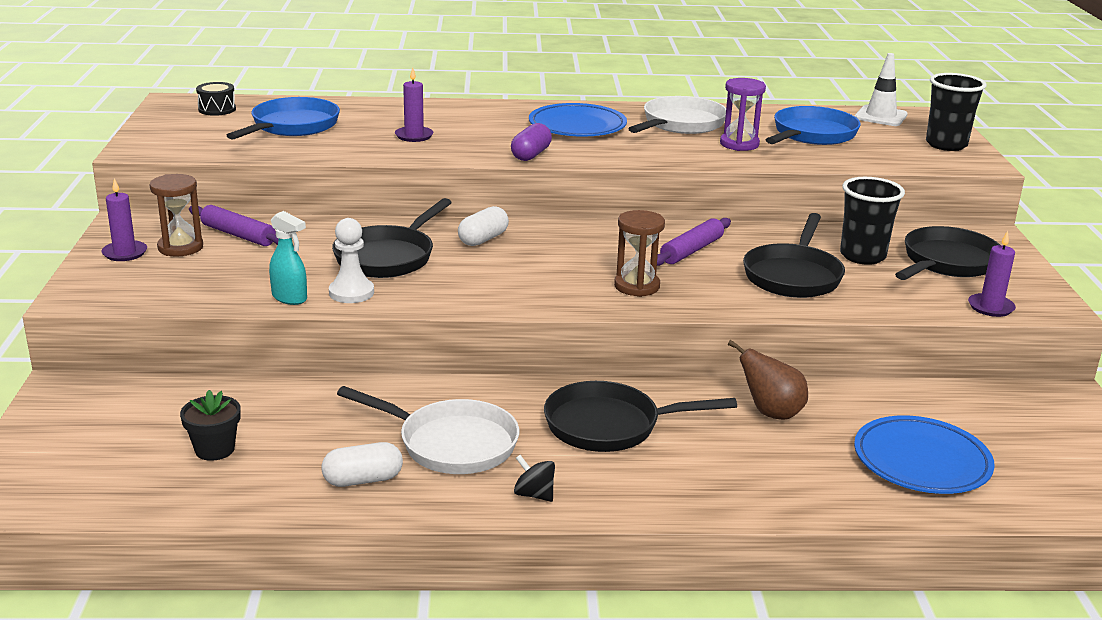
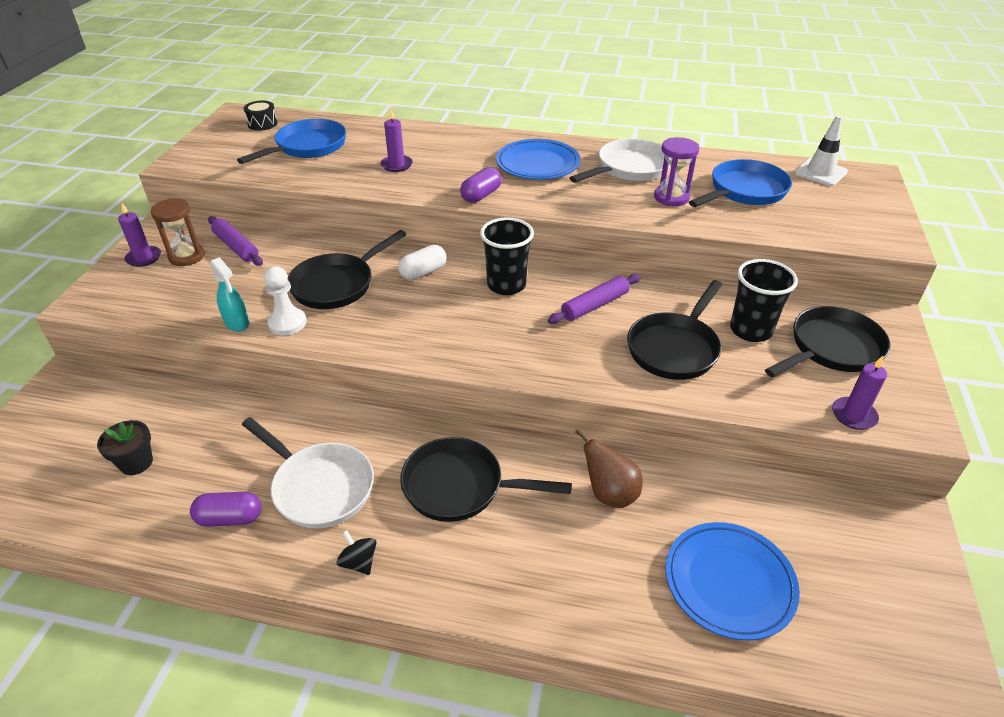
camera: 15 degrees right, 15 degrees up
(363, 480) = (230, 518): white capsule -> purple capsule
(636, 286) = (526, 344): brown hourglass -> none
(946, 145) = (871, 214): black cup -> black cup (506, 285)

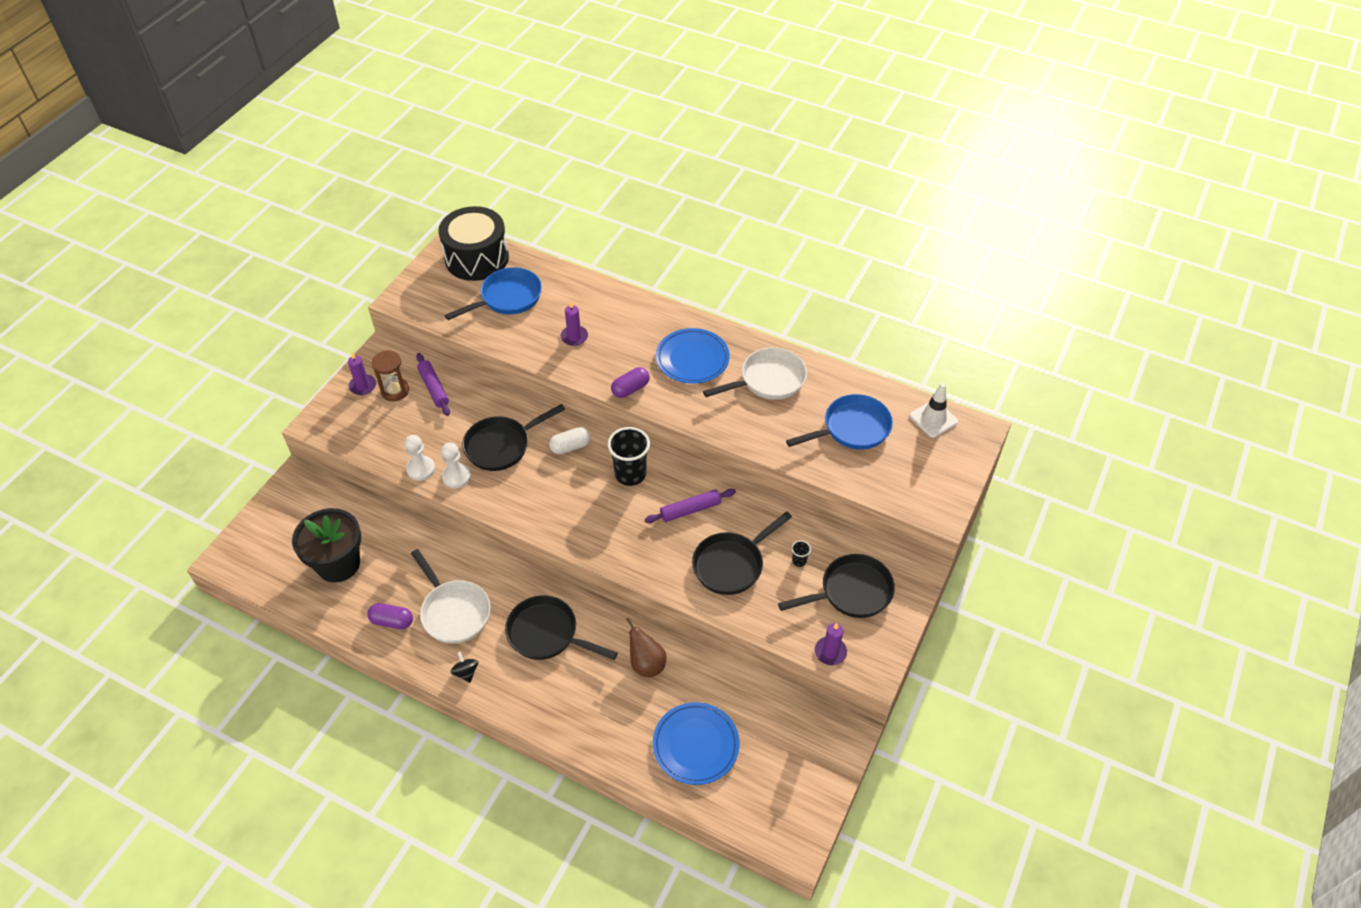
camera: 15 degrees right, 10 degrees up
(136, 463) = (338, 564): black flower pot -> black flower pot, size x1.97
(237, 323) = (421, 469): turquoise spray bottle -> white pawn
(262, 124) = (477, 258): black drum -> black drum, size x2.47
(671, 197) = (785, 423): purple hourglass -> none
(750, 330) = (799, 561): black cup -> black cup, size x0.44

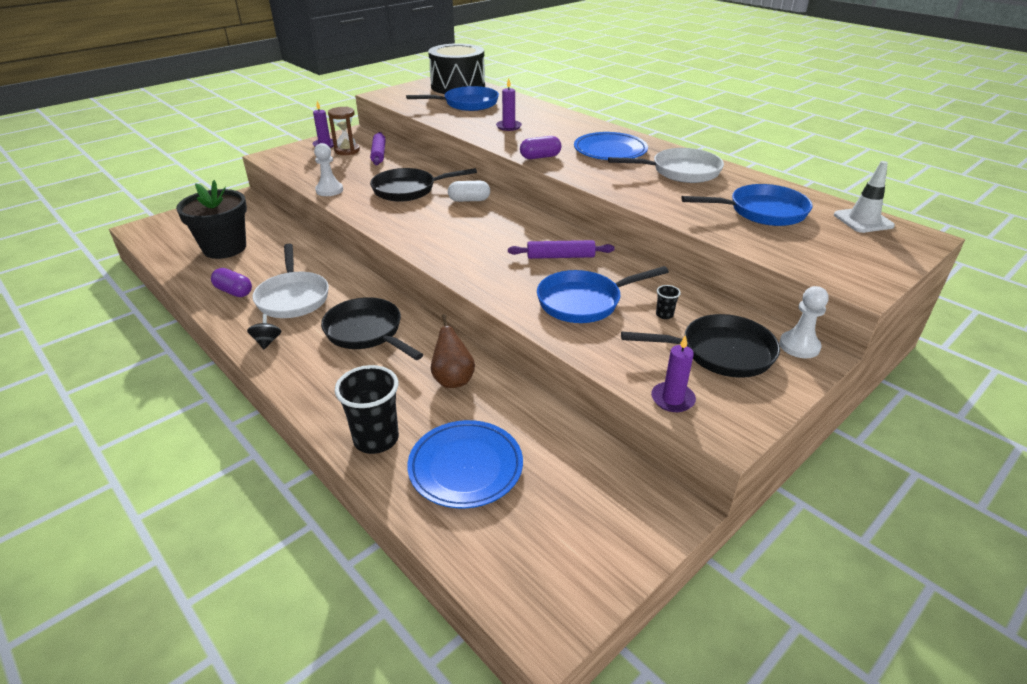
camera: 20 degrees right, 15 degrees down
(456, 477) = (355, 199): white pawn -> white pawn (799, 346)
(630, 474) = (514, 224): black cup -> black cup (376, 439)
(732, 564) = (584, 302): black pan -> blue pan

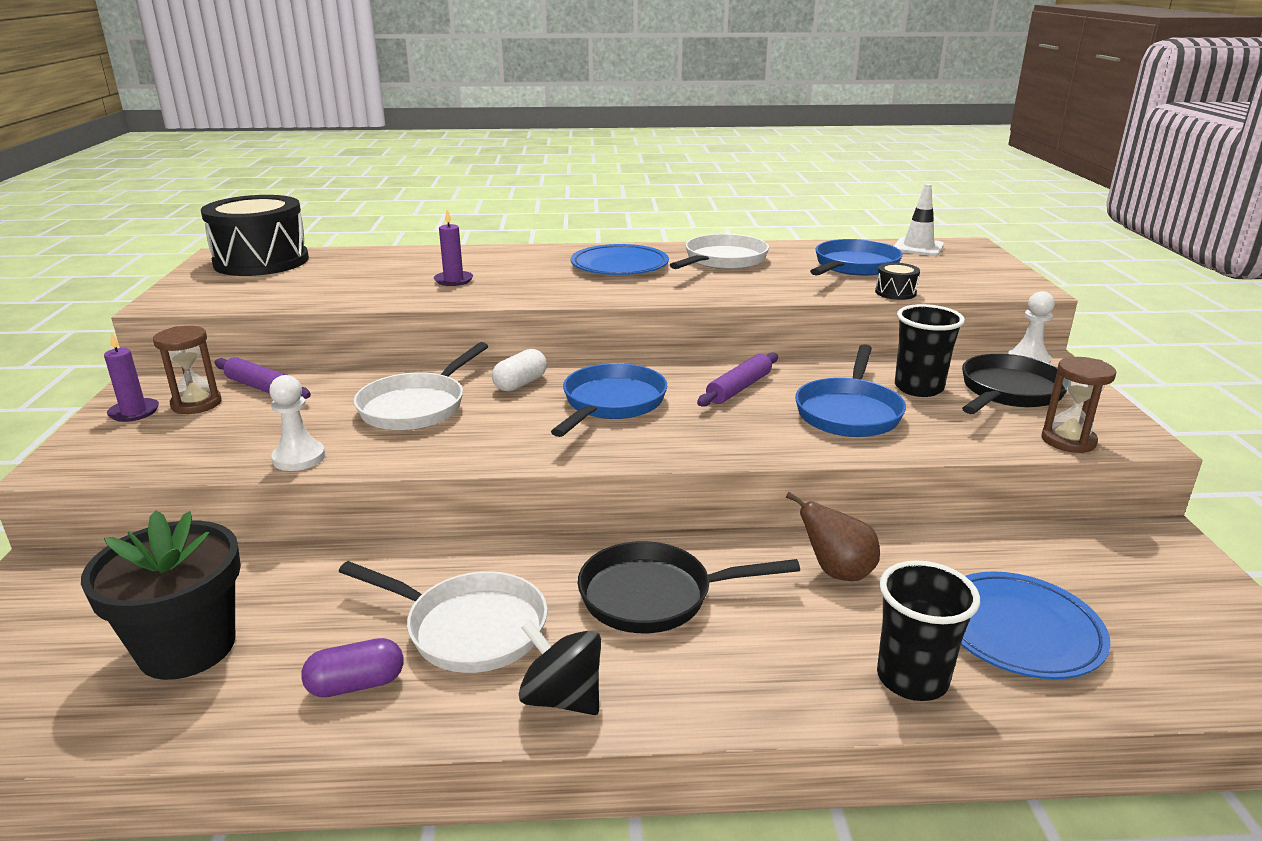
camera: 50 degrees left, 10 degrees down
(267, 341) = (562, 698): black spinning top -> black spinning top, size x1.64
(409, 190) = (417, 406): black pan -> white pan
(467, 104) = (332, 275): blue pan -> blue pan (611, 403)
(540, 157) = (570, 295): purple capsule -> none
(664, 315) = (918, 388): black cup -> black cup, size x2.28
(672, 399) = (1068, 441): purple candle -> brown hourglass
(736, 240) = (895, 292): none -> black drum

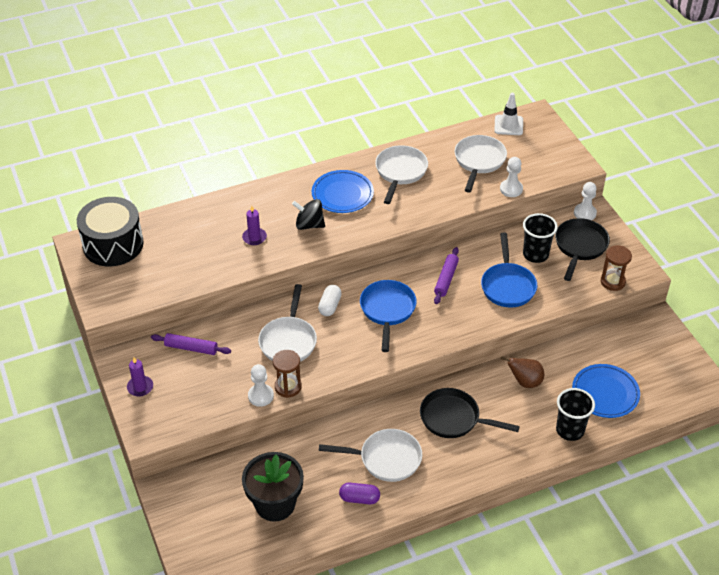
camera: 20 degrees left, 20 degrees up
(196, 404) = (167, 371): brown hourglass -> brown hourglass (288, 387)
(356, 684) = (359, 498): purple capsule -> purple capsule turned 45 degrees clockwise
(562, 698) = (443, 479): black spinning top -> black spinning top (309, 225)
(655, 596) = (454, 418): black pan -> black pan turned 45 degrees clockwise
(853, 266) = (479, 161): blue pan -> white pan
(895, 292) = (511, 189): black drum -> white pawn

